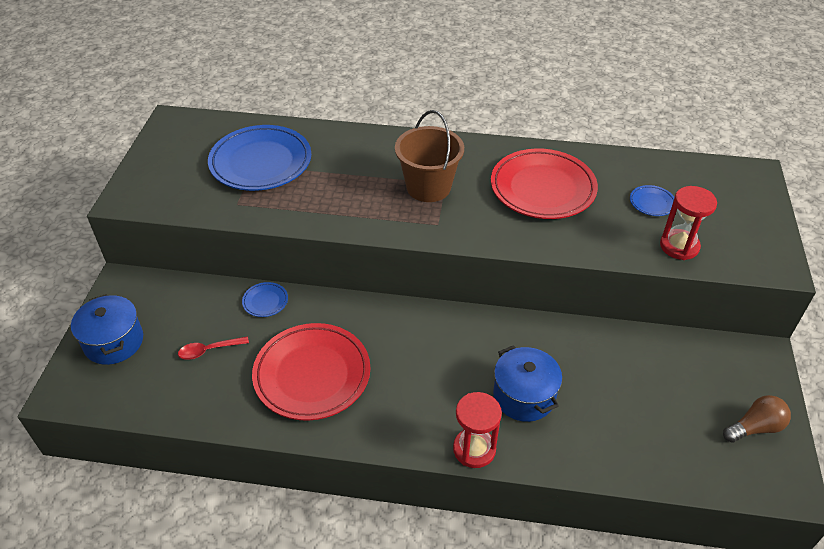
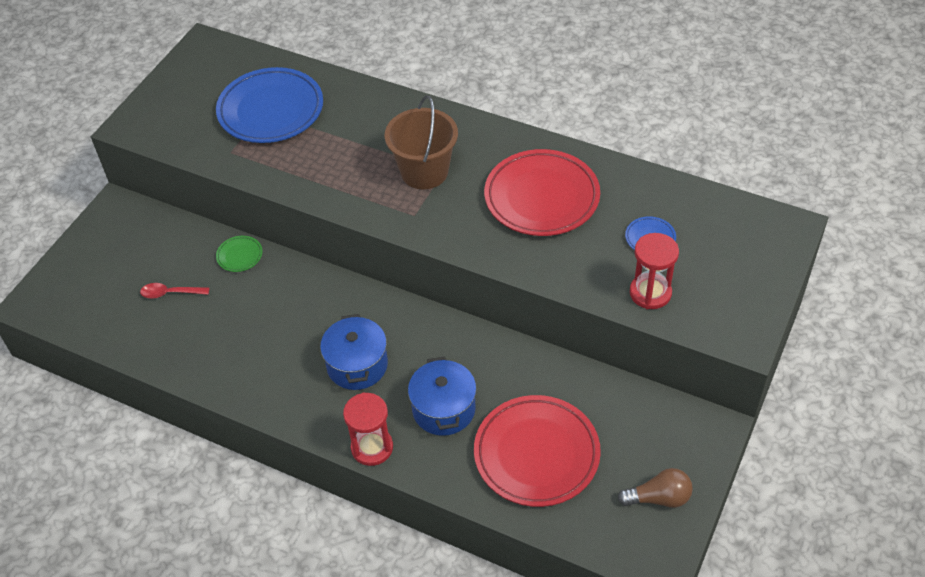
camera: 20 degrees right, 5 degrees up
(114, 342) = (90, 265): blue pot -> blue pot (357, 365)
(265, 301) = (239, 256): blue plate -> green plate
(312, 375) = (254, 339): red plate -> red plate (536, 454)

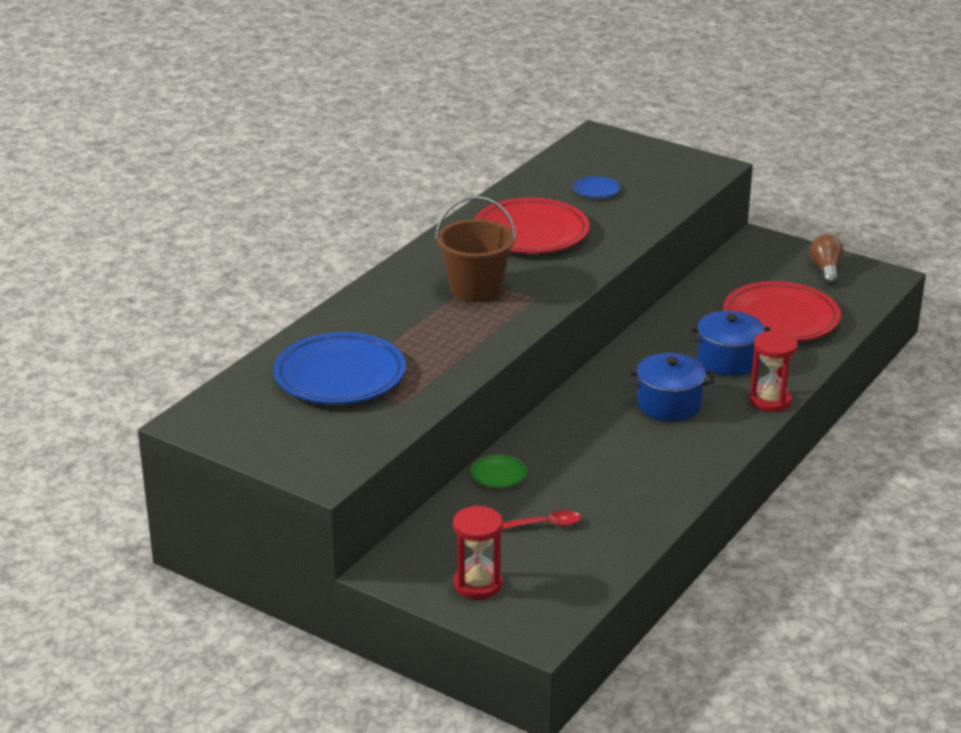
camera: 85 degrees left, 20 degrees down
(170, 293) = (545, 524): red spoon -> red spoon turned 105 degrees counterclockwise
(650, 293) = (660, 197): red hourglass -> red hourglass (477, 584)

